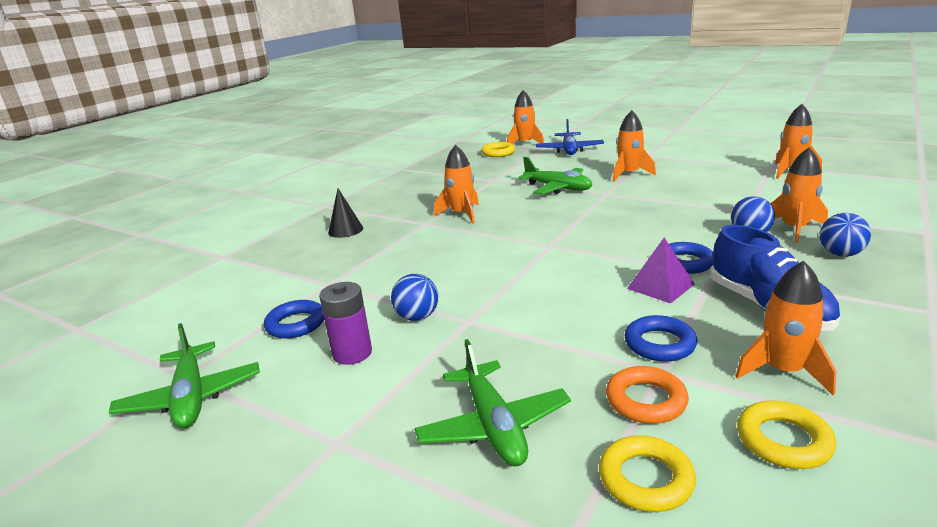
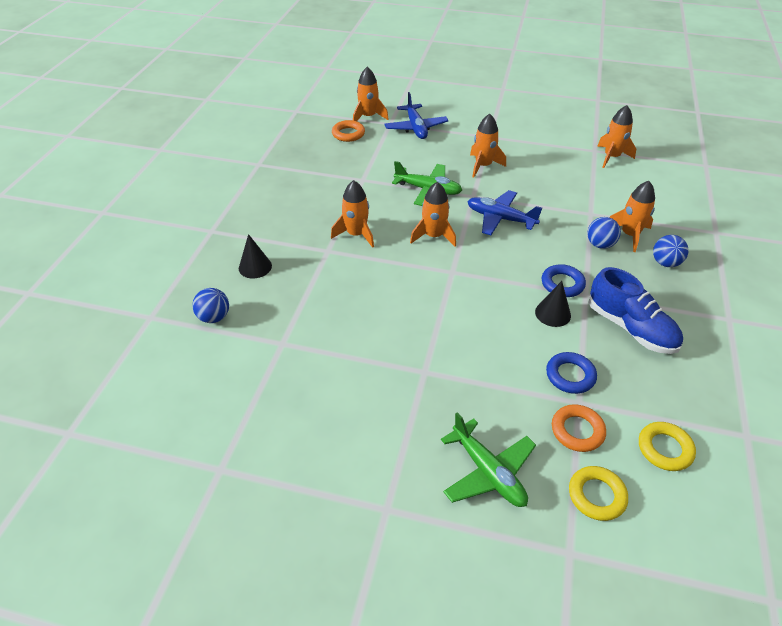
camera: 20 degrees left, 20 degrees up
(191, 397) = (242, 490): green plane -> none
(296, 324) = (281, 396): blue ring -> none
(352, 353) = (349, 421): purple battery -> none
(417, 317) = (381, 373): blue ball -> blue ball (214, 317)
(498, 153) = (348, 134): yellow ring -> orange ring
(630, 210) = (500, 219): none -> blue plane
(660, 286) = (553, 313): purple pyramid -> black cone
(783, 371) = (653, 389): orange rocket -> orange rocket (433, 236)

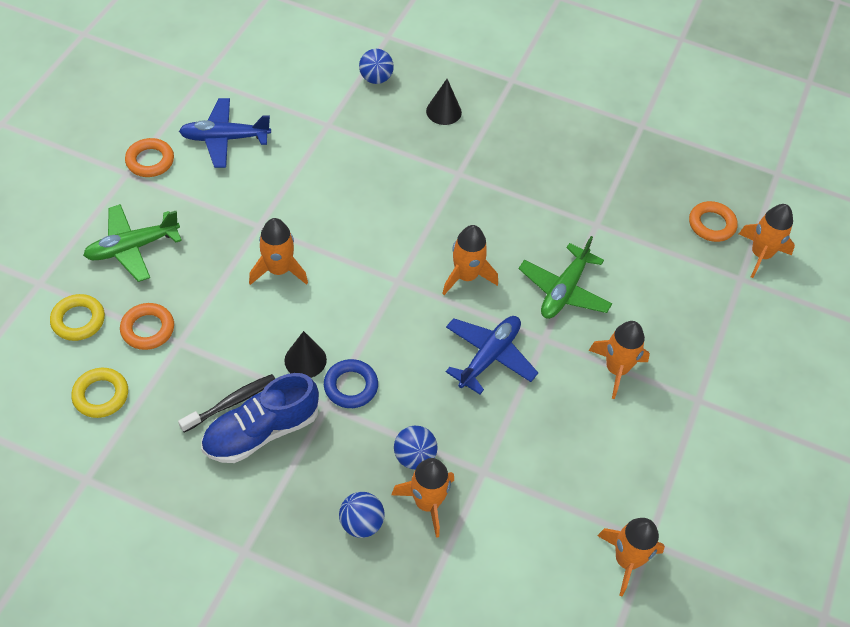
camera: 95 degrees right, 10 degrees up
(356, 234) = (483, 202): orange rocket -> orange rocket (279, 270)
(362, 489) = (150, 161): none -> orange ring
(416, 128) = (727, 308): blue plane -> blue plane (225, 138)
(570, 375) = (214, 346): blue ring -> none
(617, 352) = (231, 403): none -> black toothbrush

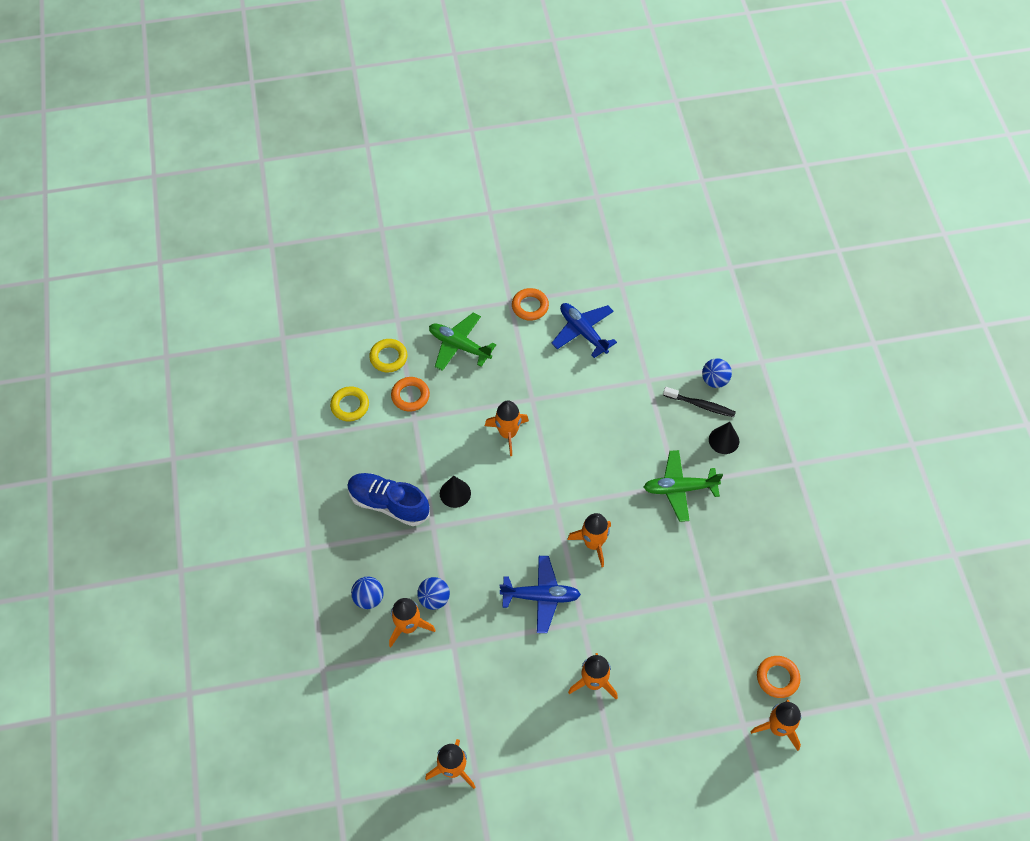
camera: 60 degrees right, 5 degrees up
(231, 403) = (395, 475): black toothbrush -> black toothbrush (701, 405)
(351, 386) = (456, 531): blue ring -> none
(564, 290) = (632, 611): green plane -> green plane (679, 489)

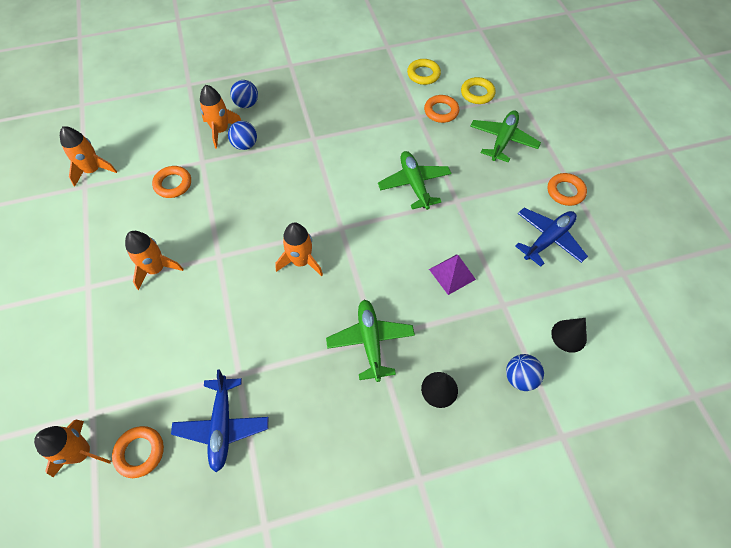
camera: 85 degrees right, 0 degrees up
(388, 504) = (333, 107): blue shoe -> none
(455, 493) = (347, 150): black cone -> black cone (569, 336)
(483, 674) = (173, 184): none -> orange ring
(508, 433) = (414, 184): orange rocket -> green plane
(541, 597) = (245, 221): blue plane -> blue plane (222, 426)
(615, 415) = (452, 274): none -> purple pyramid
(701, 405) = (482, 362): black toothbrush -> none

